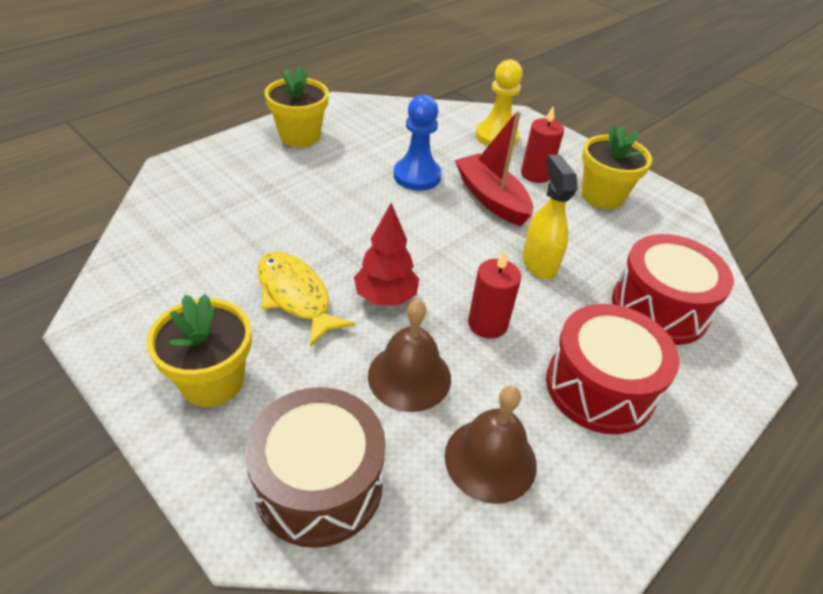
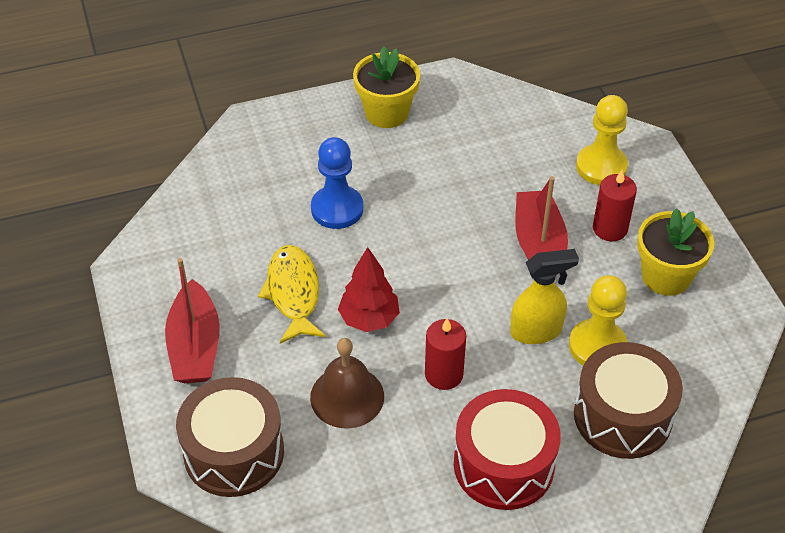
camera: 30 degrees right, 5 degrees up
(212, 381) = (195, 346): yellow flower pot -> red boat
(417, 176) = (478, 195): blue pawn -> blue pawn (337, 209)
(490, 459) = (369, 485): brown bell -> none
(539, 263) = (536, 331): yellow spray bottle -> yellow spray bottle turned 60 degrees clockwise
(595, 260) = (597, 346): none -> yellow pawn
(659, 308) = (622, 416): red drum -> brown drum

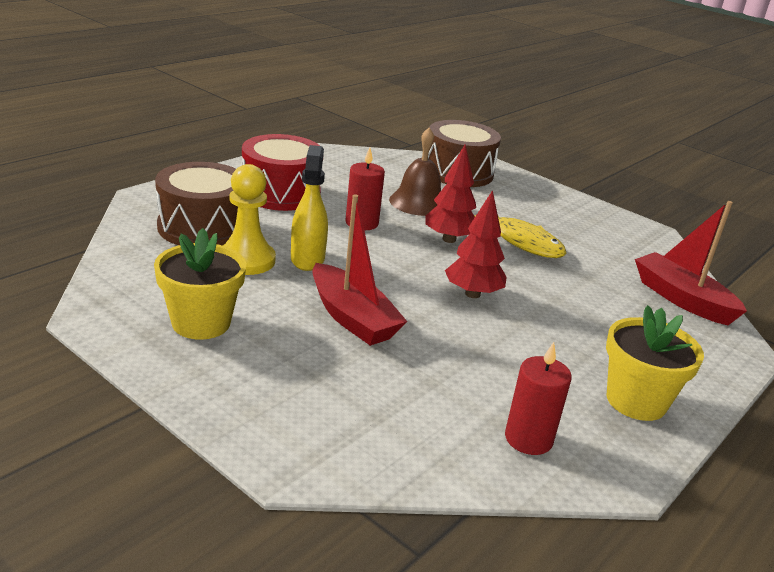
camera: 145 degrees right, 20 degrees down
(195, 346) = (546, 205): red boat -> red boat (682, 299)
(337, 209) = (563, 300): blue pawn -> none
(413, 240) = (472, 294): none -> red tree
(536, 331) = (307, 259): yellow spray bottle -> yellow spray bottle turned 135 degrees clockwise
(601, 167) = (336, 415): yellow pawn -> none
(610, 228) = (286, 350): red candle -> red candle (528, 439)

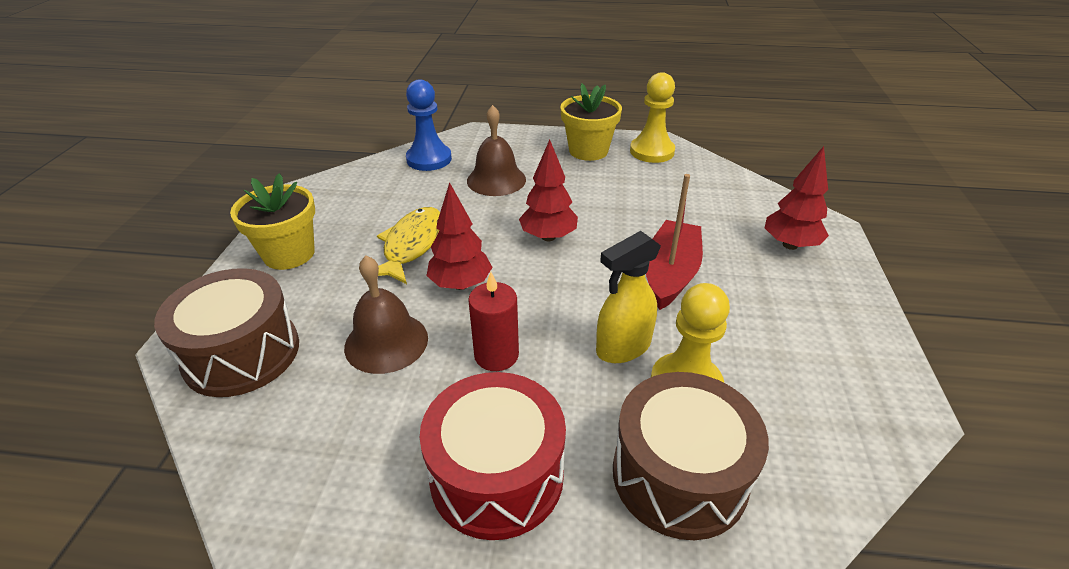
camera: 120 degrees left, 10 degrees up
(201, 323) = (803, 342): yellow flower pot -> yellow flower pot (289, 254)
(300, 409) = (790, 245): none -> red tree
(528, 439) = (677, 170): red candle -> none
(597, 450) = (652, 151): none -> yellow pawn
(605, 314) = (496, 180): none -> brown bell
(682, 299) = (429, 159): red boat -> blue pawn

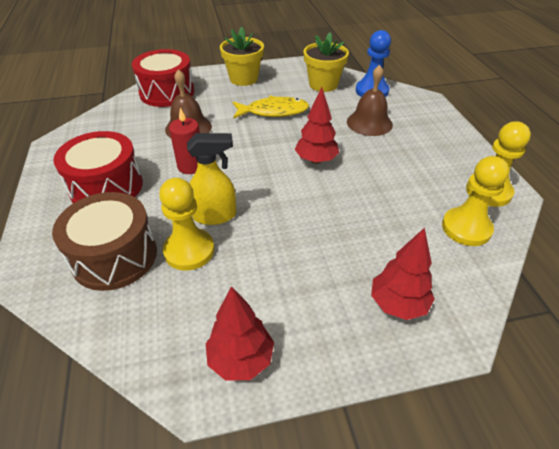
camera: 70 degrees right, 5 degrees up
(242, 353) = (167, 92): brown drum -> red drum
(460, 284) = (246, 138): red tree -> red tree (241, 359)
(588, 151) = (452, 155): yellow flower pot -> yellow flower pot (323, 84)
(622, 347) = (215, 215): yellow spray bottle -> yellow spray bottle turned 135 degrees clockwise
(670, 274) = (307, 228): red boat -> none
(698, 179) = (466, 228): none -> yellow pawn

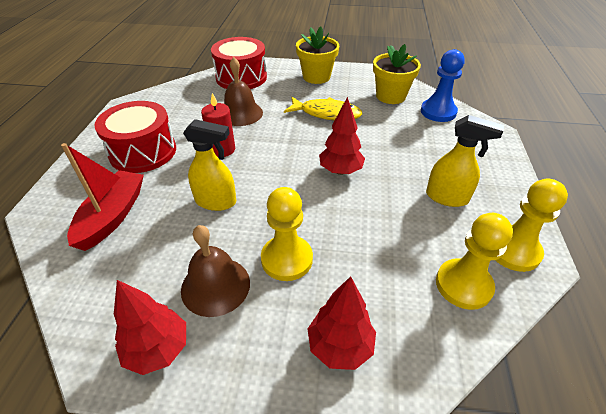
camera: 20 degrees right, 0 degrees up
(114, 256) = (112, 216): brown drum -> red boat
(189, 251) = (175, 229): yellow pawn -> yellow pawn (287, 259)
(369, 123) = (417, 144): brown bell -> brown bell (215, 286)
(417, 162) = (447, 197): none -> yellow spray bottle

